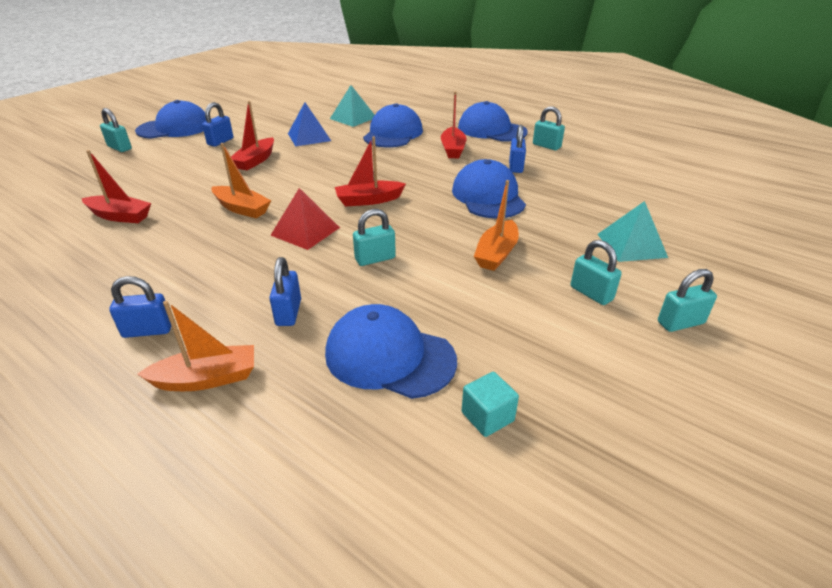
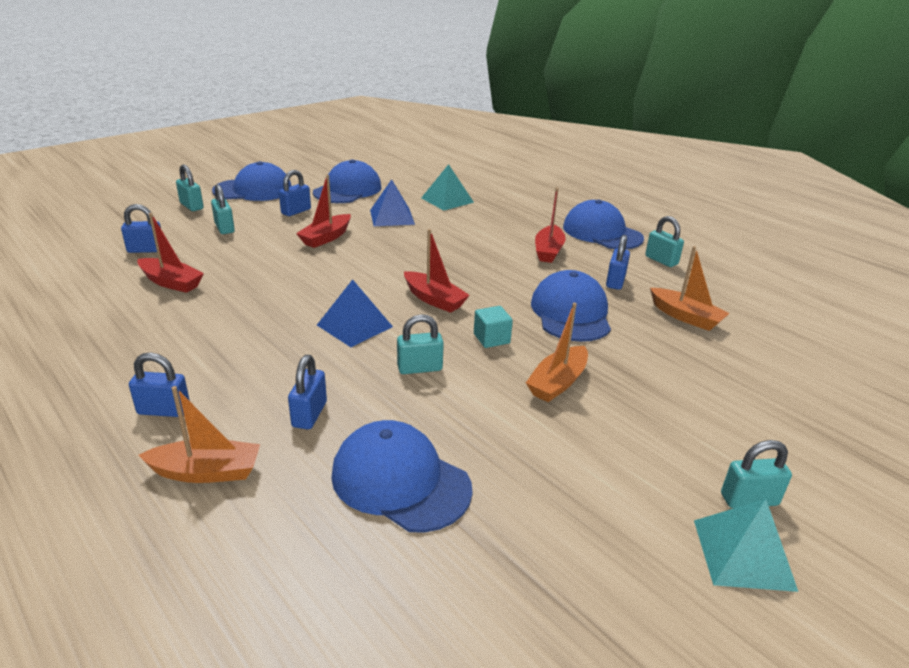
camera: 10 degrees right, 5 degrees down
(86, 191) = (146, 250): none -> blue padlock
(242, 209) = (296, 291): orange boat -> orange boat (685, 317)
(305, 231) = (354, 326): red pyramid -> blue pyramid
(369, 200) = (434, 299): red boat -> red boat turned 135 degrees counterclockwise
(393, 133) = (486, 224): blue cap -> blue cap (347, 190)
(487, 416) = (485, 567): turquoise cube -> turquoise cube (491, 338)
(591, 293) = (653, 447): turquoise padlock -> turquoise padlock (224, 228)
(631, 245) = (722, 396): turquoise pyramid -> turquoise pyramid (743, 554)

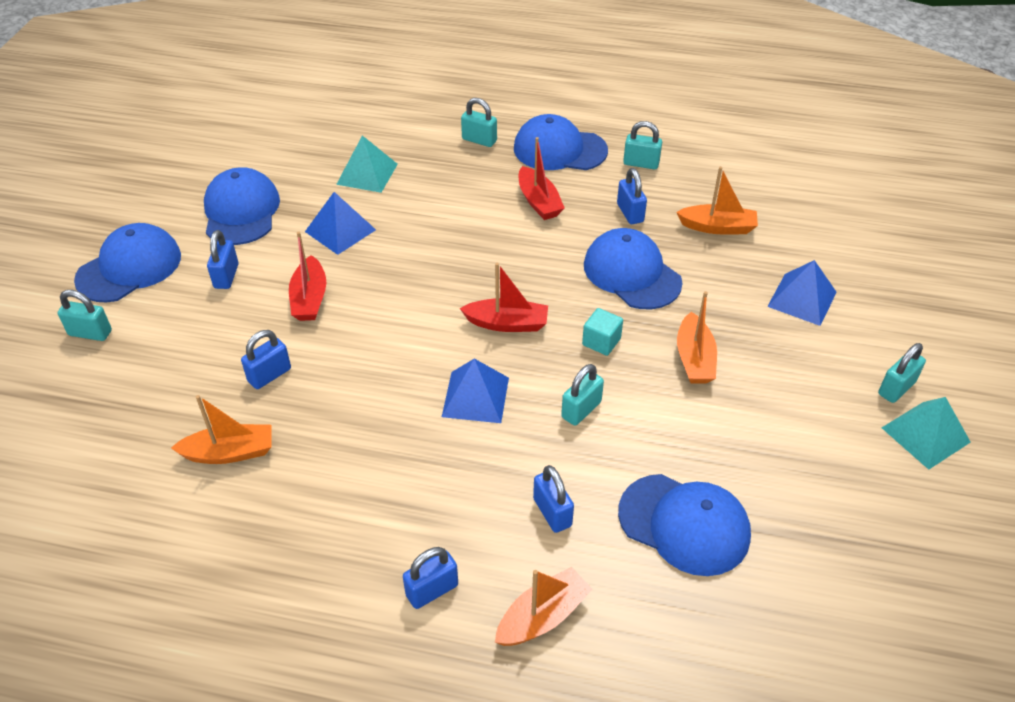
camera: 35 degrees left, 15 degrees up
(146, 250) = (134, 427): blue padlock -> blue padlock (269, 375)
(171, 282) = (229, 452): red boat -> orange boat
(224, 228) = (179, 345): turquoise padlock -> turquoise padlock (479, 140)
(400, 481) = (684, 524): blue cap -> blue cap turned 150 degrees counterclockwise
(716, 391) = (802, 299): none -> blue pyramid

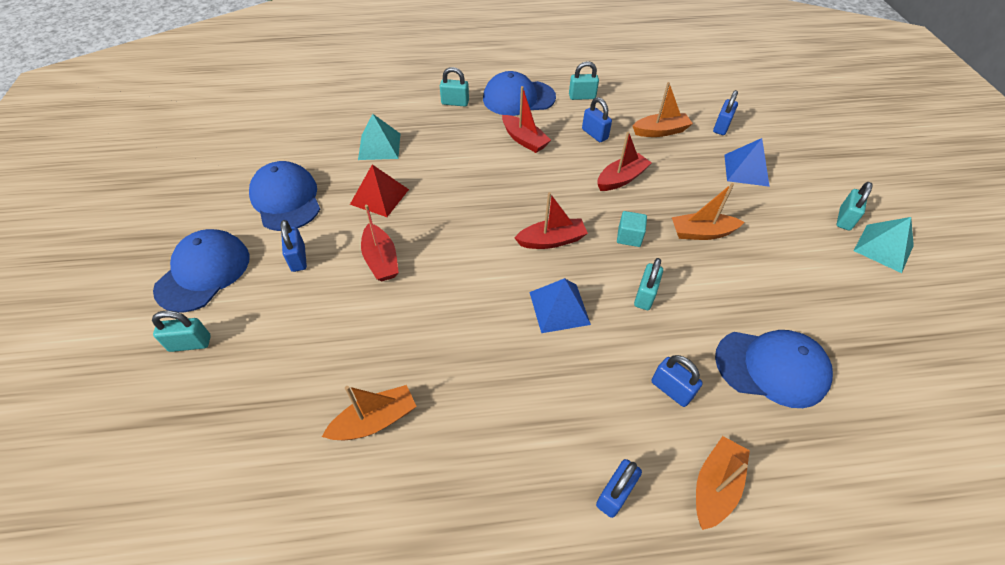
camera: 20 degrees left, 5 degrees up
(269, 375) = (377, 337): blue padlock -> blue padlock (721, 127)
(340, 230) = (379, 196): blue pyramid -> red pyramid
(632, 273) = (621, 179): blue cap -> red boat
(694, 359) = (701, 233): orange boat -> orange boat turned 105 degrees clockwise

